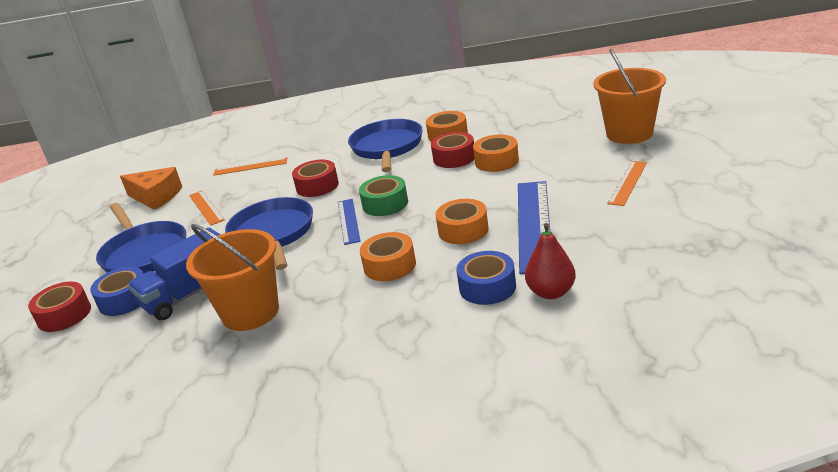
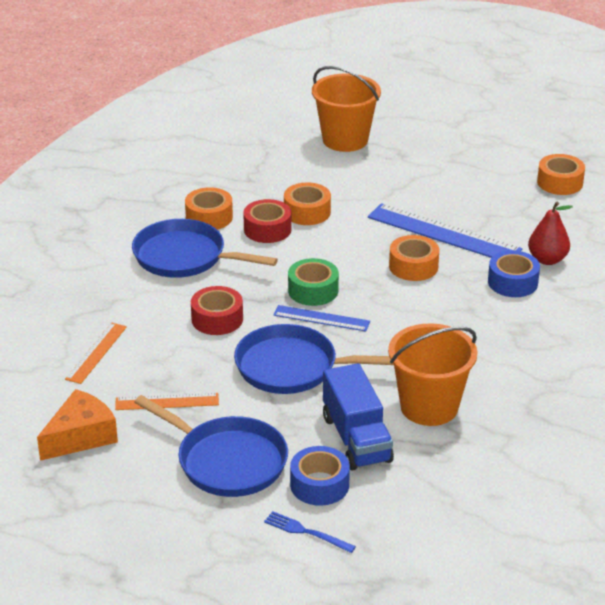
camera: 70 degrees left, 5 degrees up
(64, 315) = (306, 532): red tape -> blue fork
(144, 253) = (227, 461): blue pan -> blue pan turned 45 degrees clockwise
(389, 265) = (430, 317): orange tape -> orange tape (560, 182)
(627, 183) = (428, 174): orange ruler -> none

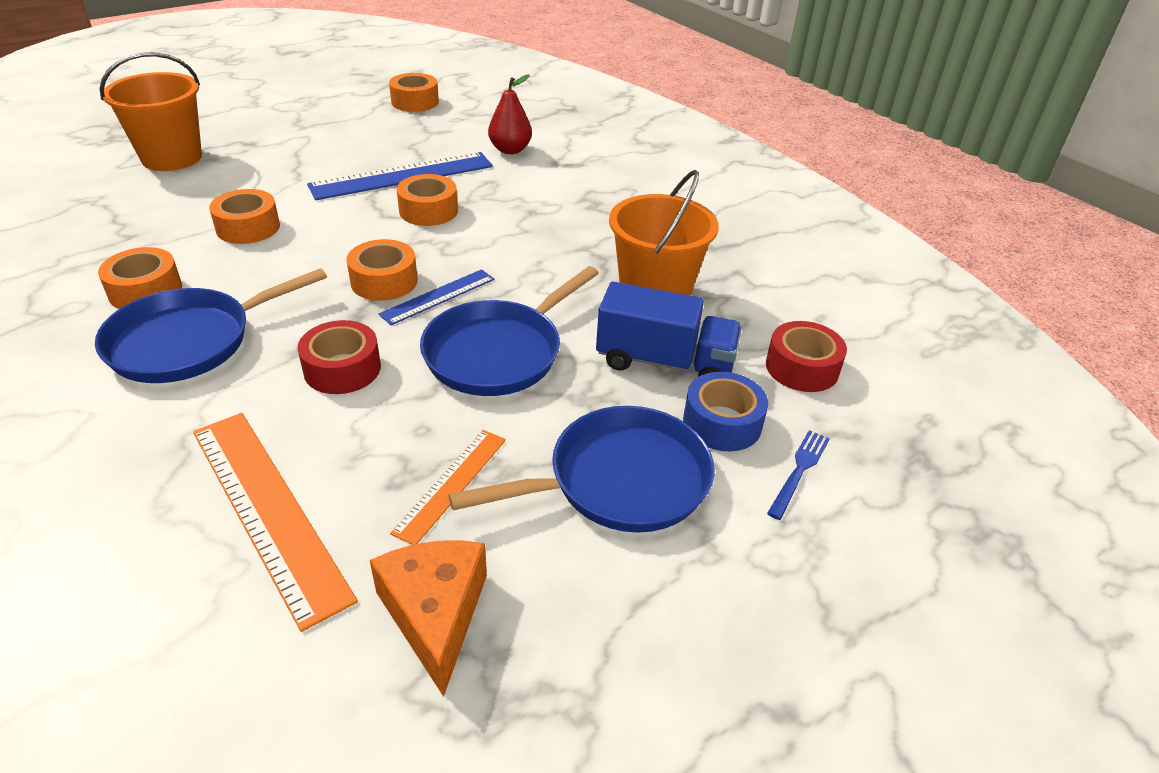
camera: 60 degrees left, 5 degrees up
(96, 353) = (268, 510): orange ruler -> orange ruler, size x1.79
(267, 229) = (235, 263): red tape -> red tape (802, 368)
(306, 532) = (799, 470): blue fork -> blue fork turned 150 degrees clockwise
(313, 290) = (384, 281): green tape -> orange tape
(512, 282) = (520, 177): blue tape -> none

